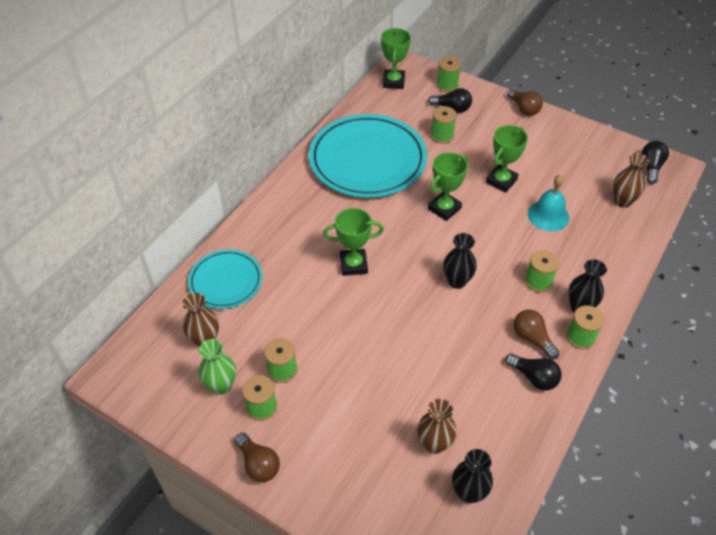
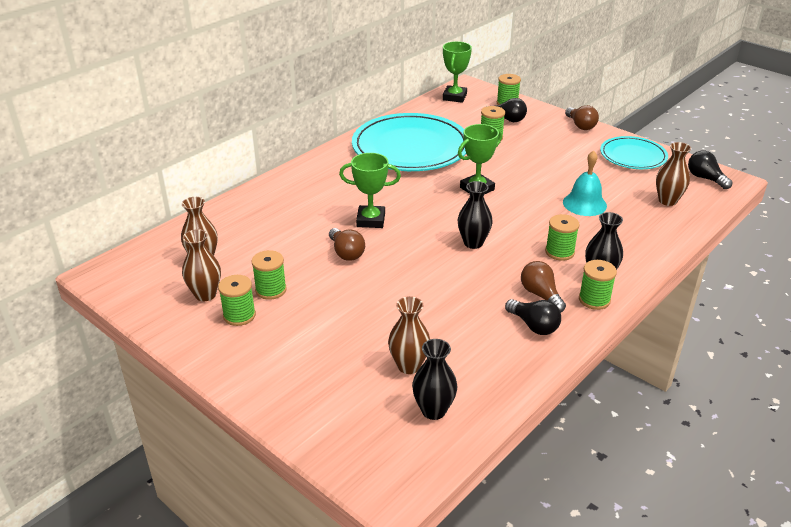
camera: 10 degrees right, 15 degrees down
(221, 385) = (205, 294): green vase -> brown vase
(226, 281) = (240, 219): turquoise plate -> turquoise plate (633, 156)
(258, 464) = (219, 359): brown light bulb -> brown light bulb (346, 253)
(501, 181) = (542, 174): green trophy -> none
(651, 167) = (705, 178): black light bulb -> black light bulb turned 60 degrees counterclockwise

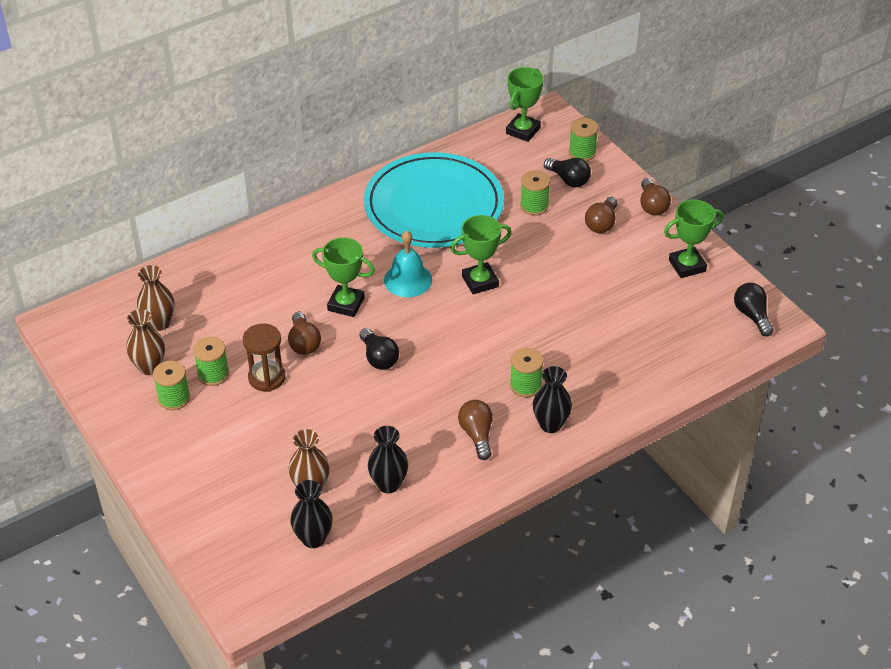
camera: 15 degrees right, 10 degrees up
(323, 284) = (266, 378): none -> brown hourglass
(473, 243) = (440, 355): black vase -> black vase (388, 484)
(534, 326) = (451, 469): black light bulb -> black light bulb (379, 358)
(550, 140) = (601, 223): none -> brown light bulb
(584, 204) = (589, 326): turquoise bell -> turquoise bell (408, 280)
(594, 300) = (528, 452): green spool -> none
(633, 156) = (687, 266): turquoise plate -> green trophy
(667, 201) = (686, 339): brown vase -> none

